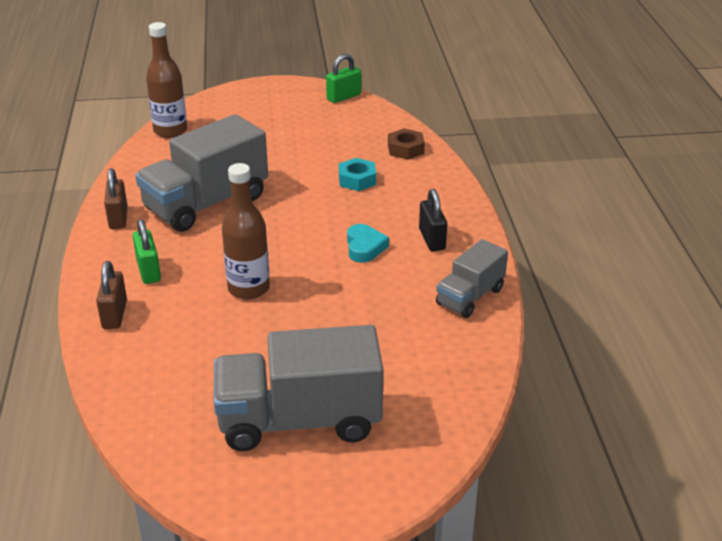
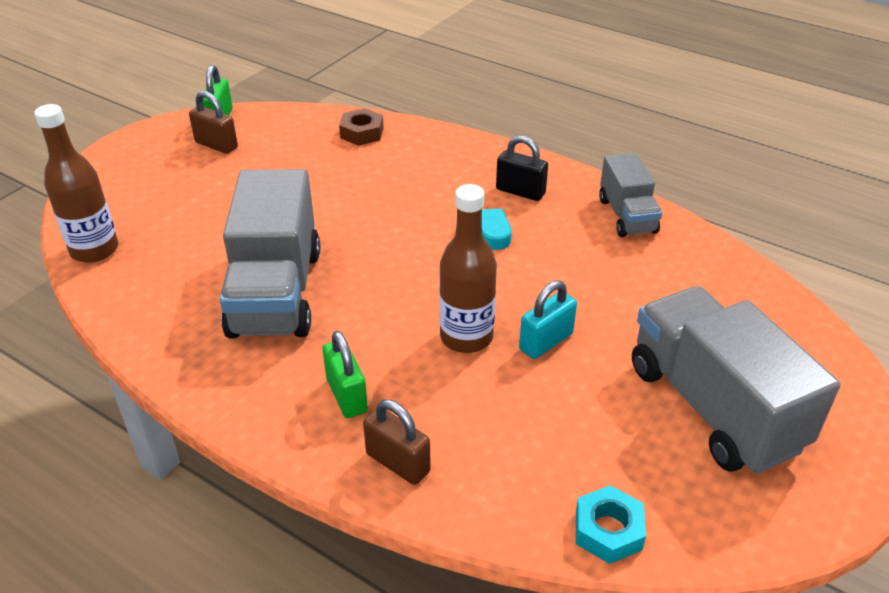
camera: 50 degrees left, 5 degrees up
(118, 218) = (210, 371): brown padlock -> brown padlock (216, 145)
(149, 271) = (346, 395): green padlock -> green padlock turned 45 degrees clockwise
(282, 321) = (546, 342): none -> turquoise padlock
(299, 420) = (713, 407): grey truck -> grey truck turned 120 degrees clockwise
(357, 180) = (372, 182): turquoise nut -> turquoise nut (608, 530)

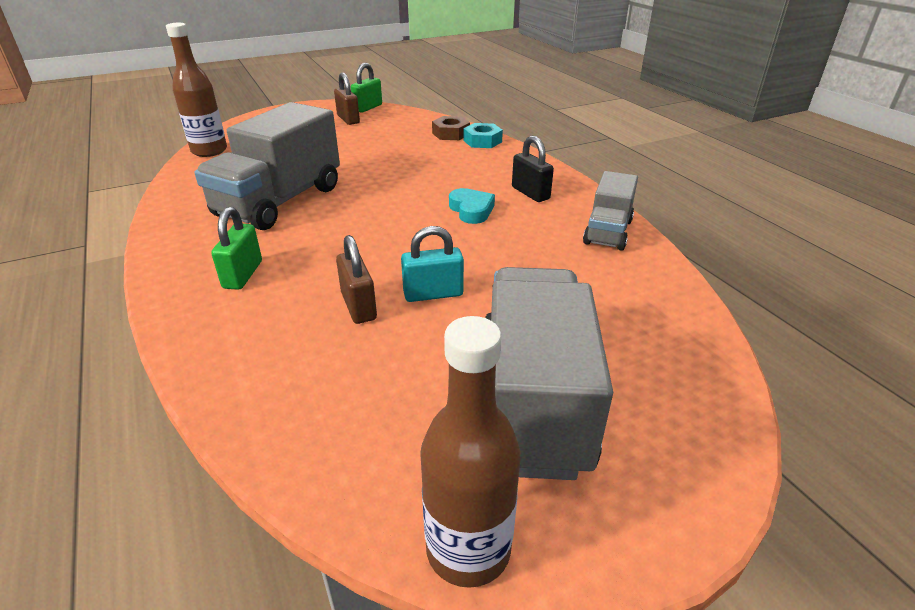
camera: 30 degrees right, 5 degrees down
(398, 463) = (218, 330): brown padlock -> brown padlock (358, 306)
(466, 337) = (373, 269): brown bottle -> brown bottle (468, 549)
(608, 530) = (312, 459): turquoise nut -> turquoise nut (482, 141)

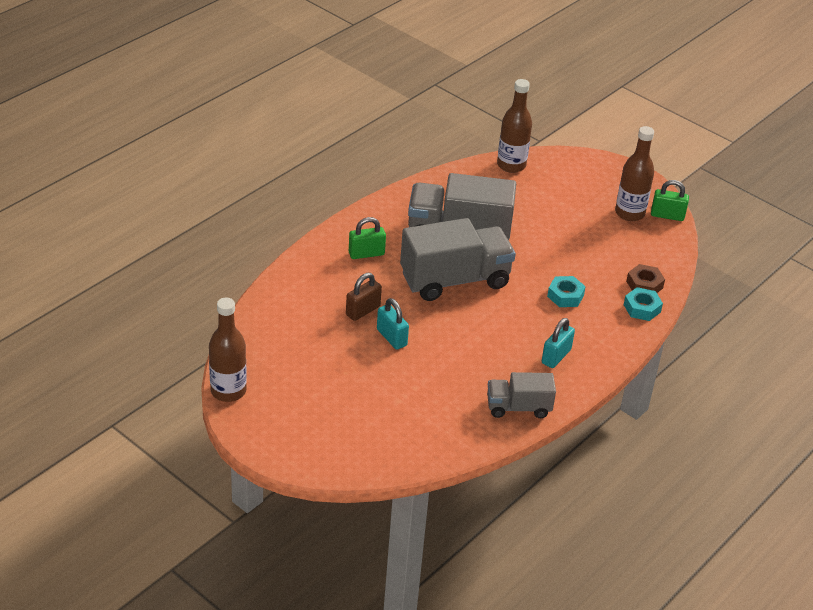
camera: 65 degrees right, 5 degrees up
(348, 119) = (629, 213): brown padlock -> brown bottle
(438, 169) = (565, 296): none -> turquoise nut
(471, 210) = (507, 330): turquoise heart -> none
(530, 193) = (556, 356): black padlock -> turquoise padlock
(532, 401) = (321, 396): grey truck -> grey truck (455, 280)

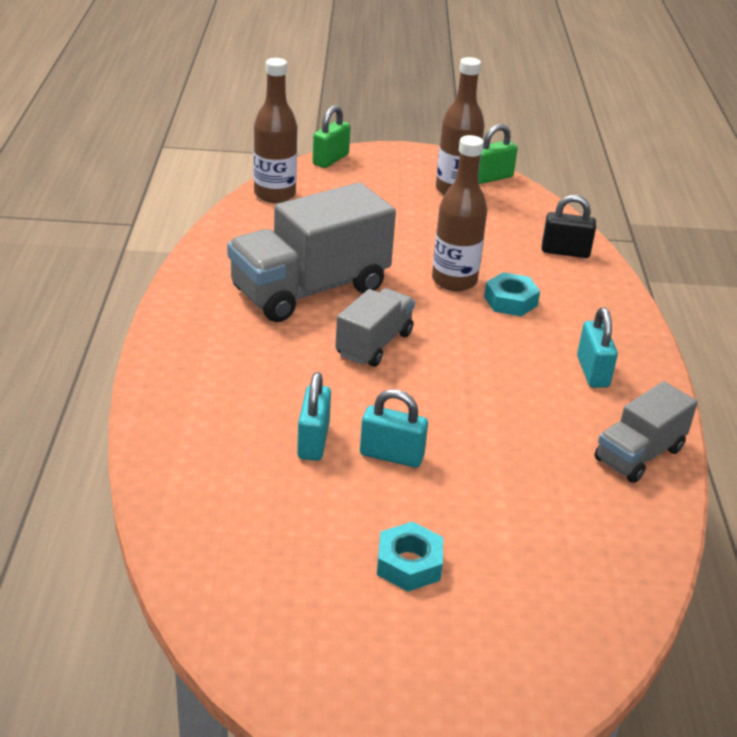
camera: 40 degrees left, 5 degrees down
(228, 391) = (265, 677): brown bottle -> brown bottle (454, 281)
(363, 311) = (313, 441): brown padlock -> turquoise padlock
(366, 254) = (229, 367): green padlock -> green padlock (330, 159)
(455, 280) = (374, 344): grey truck -> grey truck, size x0.56
(642, 308) = (596, 276): turquoise nut -> turquoise nut (409, 564)
(644, 284) = (565, 252): brown nut -> black padlock

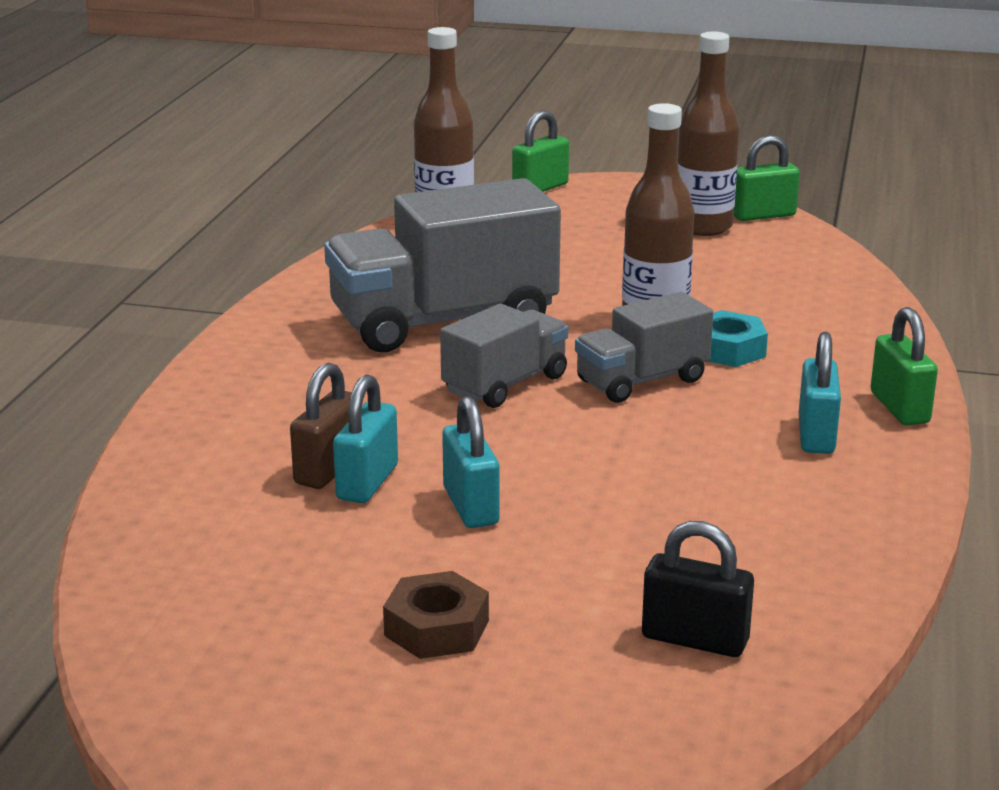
camera: 15 degrees right, 10 degrees down
(282, 432) = (329, 469): none -> brown padlock
(391, 455) = (470, 506): turquoise padlock -> turquoise padlock turned 45 degrees clockwise
(409, 564) = (436, 628): turquoise nut -> brown nut
(565, 252) = (836, 300): black padlock -> black padlock (694, 639)
(636, 343) = (899, 408): none -> green padlock
(639, 455) = (845, 534): grey truck -> grey truck (642, 381)

